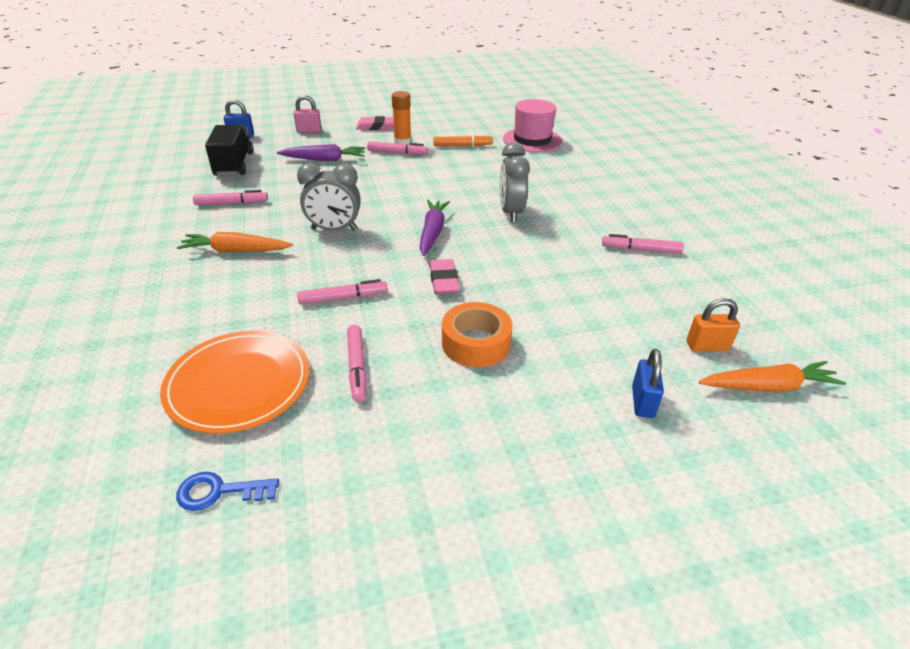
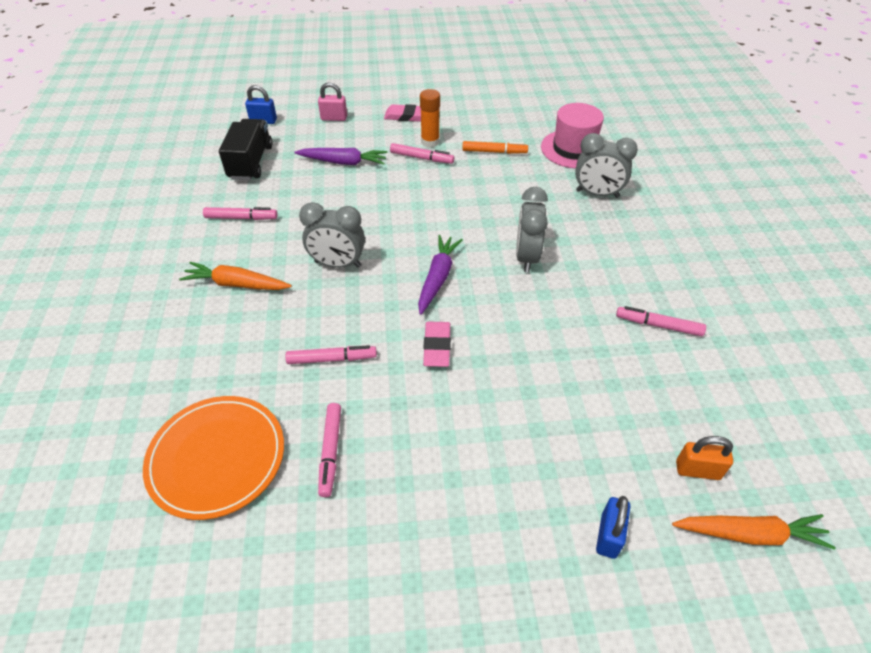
camera: 10 degrees right, 10 degrees up
(219, 492) = (183, 584): blue key -> none
(476, 343) = (453, 435): orange tape -> none
(561, 167) = (597, 194): none -> grey clock

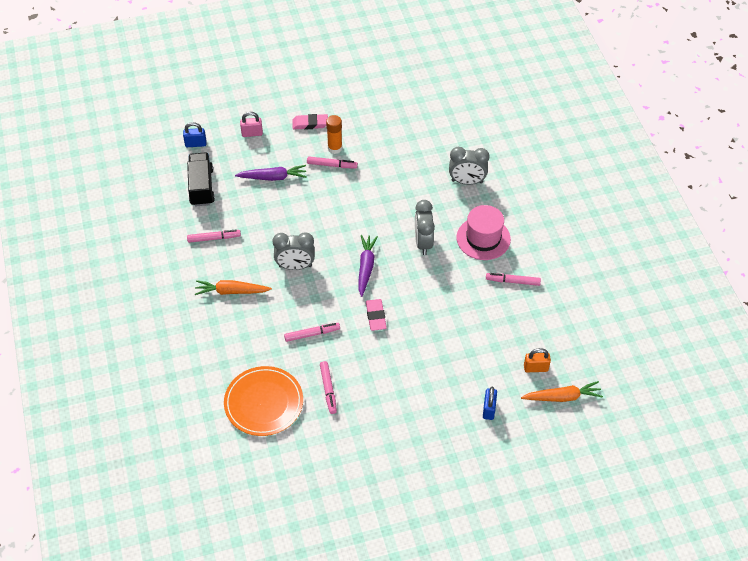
camera: 10 degrees left, 5 degrees up
(494, 152) = (386, 152): orange marker -> none
(573, 149) = (446, 141): pink hat -> pink hat (483, 238)

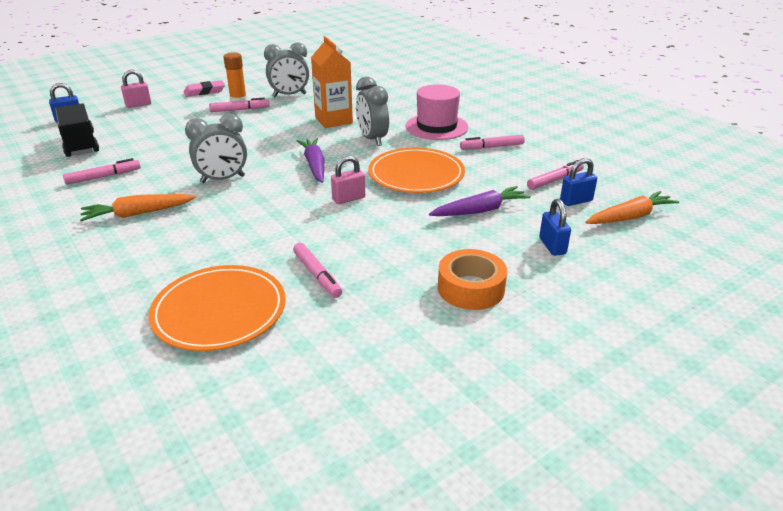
camera: 20 degrees left, 20 degrees down
(273, 177) = (172, 126): purple carrot -> purple carrot (480, 210)
(312, 334) = (269, 229): pink marker -> pink marker (555, 180)
(376, 316) = (348, 198): pink eraser -> pink padlock
(403, 204) = (333, 120): none -> orange carton
(415, 430) = (471, 288): none -> orange tape
(436, 301) = (416, 174): none -> orange plate
(467, 181) = (393, 99): grey clock -> grey clock (289, 95)
(535, 368) = (576, 201): orange padlock -> blue padlock

